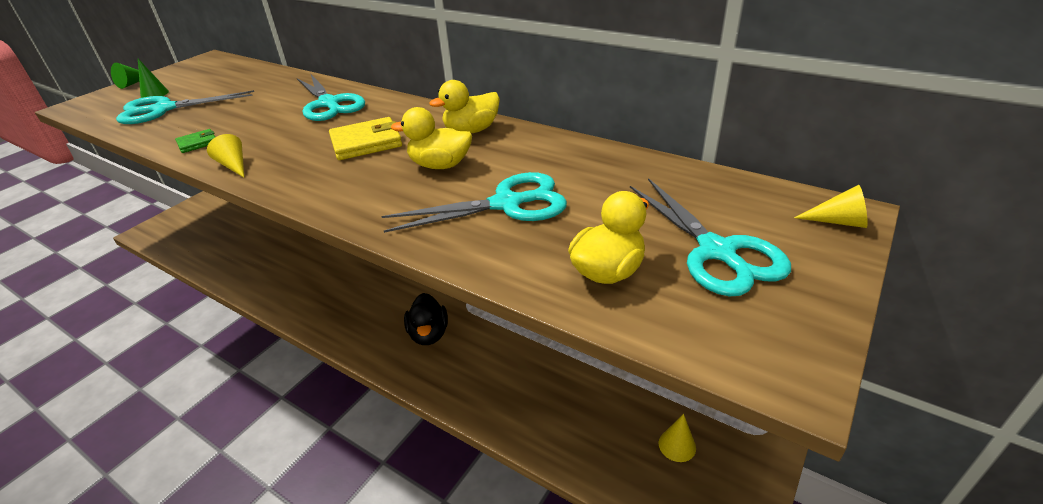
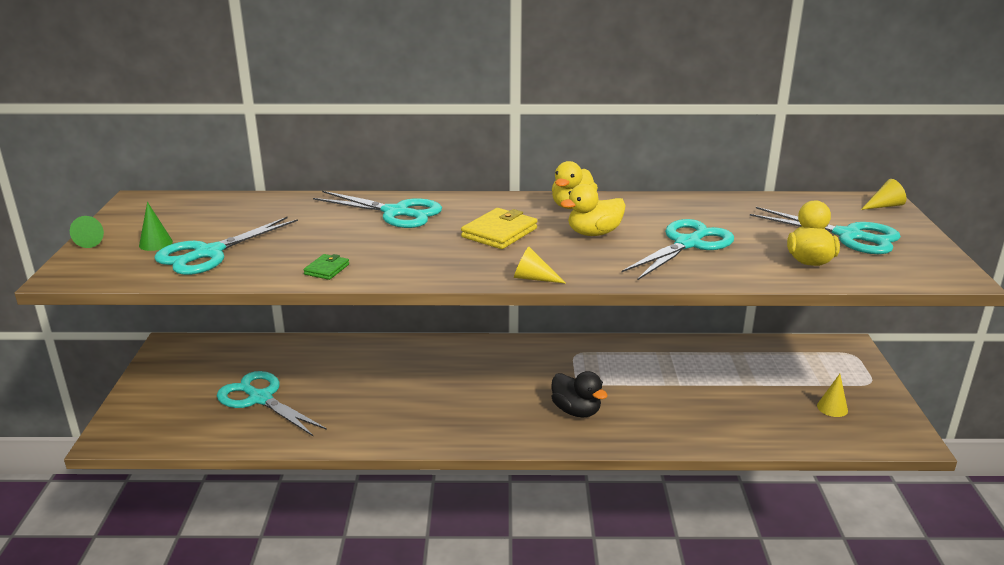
camera: 35 degrees left, 10 degrees down
(234, 165) = (409, 275): yellow cone -> yellow cone (533, 278)
(248, 233) = (260, 398): none -> turquoise scissors

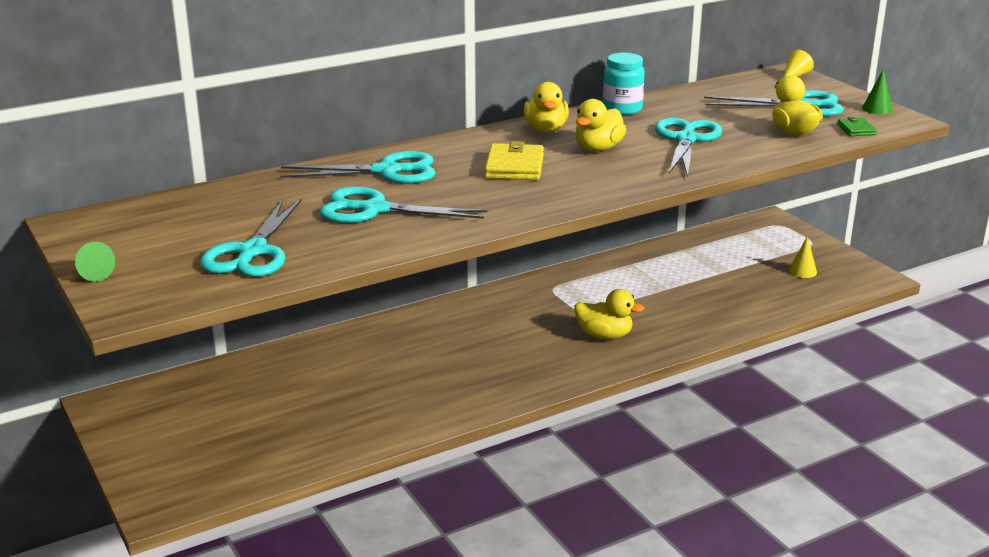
camera: 30 degrees left, 0 degrees up
(156, 243) = (174, 258): green cone -> green cone (877, 109)
(260, 398) = (282, 419): turquoise scissors -> turquoise scissors (374, 210)
(327, 269) = (401, 236): green wallet -> green wallet (856, 130)
(533, 278) = (600, 197): yellow cone -> none
(576, 411) = (604, 335): black duck -> yellow duck
(665, 203) = (622, 109): none -> turquoise jar

